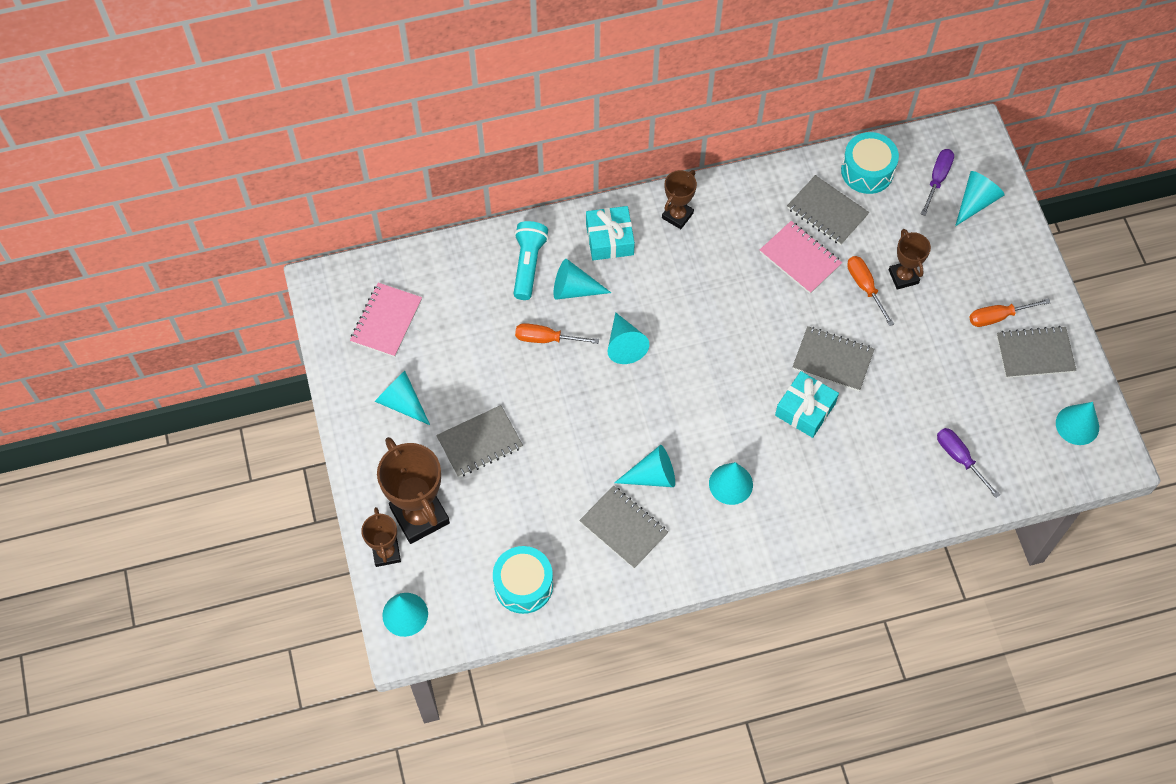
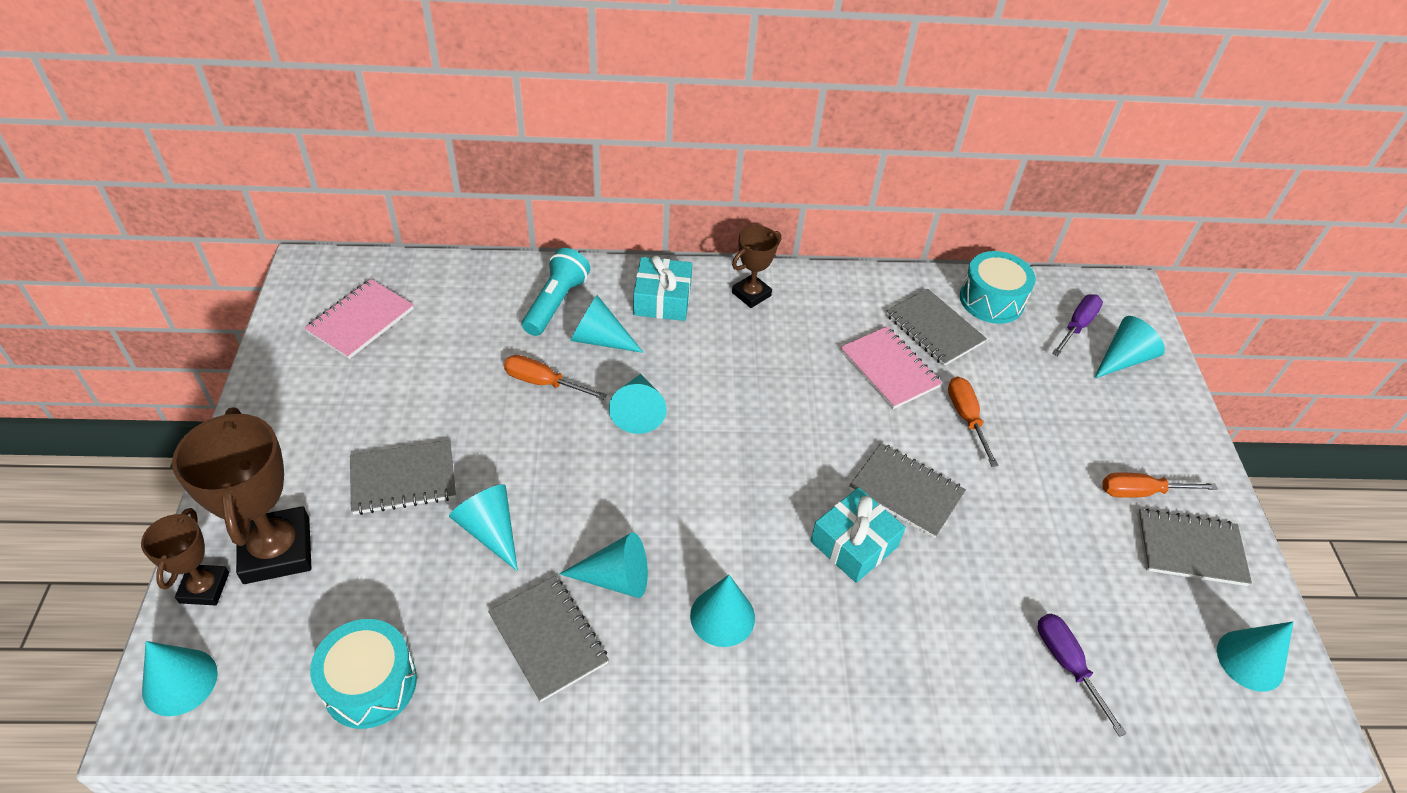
camera: 10 degrees right, 15 degrees down
(401, 402) = (330, 410): turquoise cone -> turquoise cone (490, 531)
(903, 277) = (1018, 418): brown trophy -> none

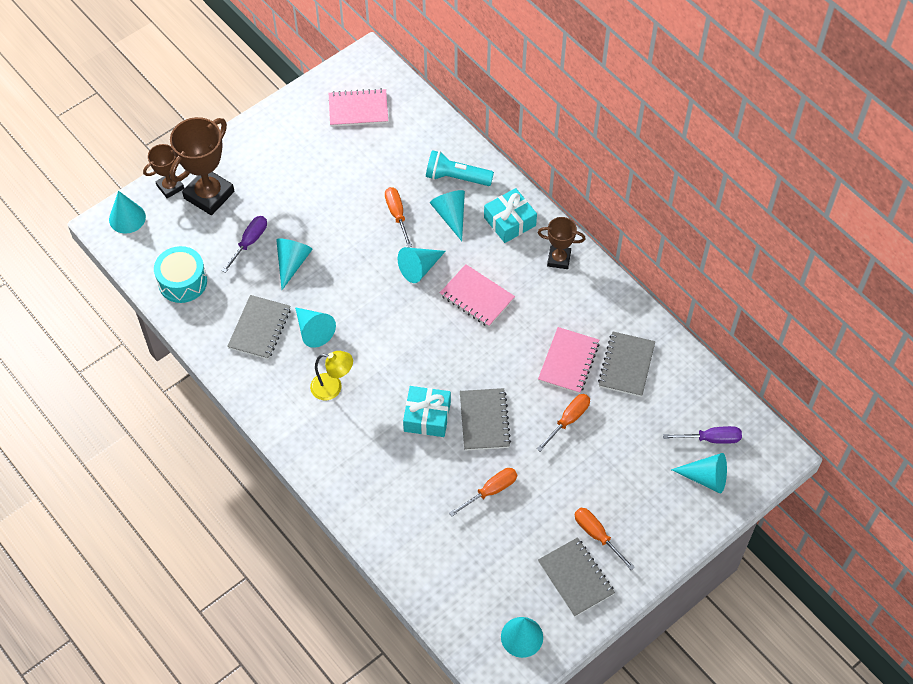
camera: 55 degrees right, 10 degrees up
(403, 479) = (286, 207): grey notebook -> none
(556, 303) = (456, 177): turquoise flashlight -> turquoise flashlight turned 150 degrees counterclockwise
(722, 616) = (333, 387): turquoise cone -> yellow lamp
(730, 388) = (477, 297): none -> pink notebook
(991, 300) = (686, 381): turquoise drum -> none
(1012, 551) = (491, 491): none -> orange screwdriver
(1067, 664) = (440, 551): purple screwdriver -> purple screwdriver (249, 242)

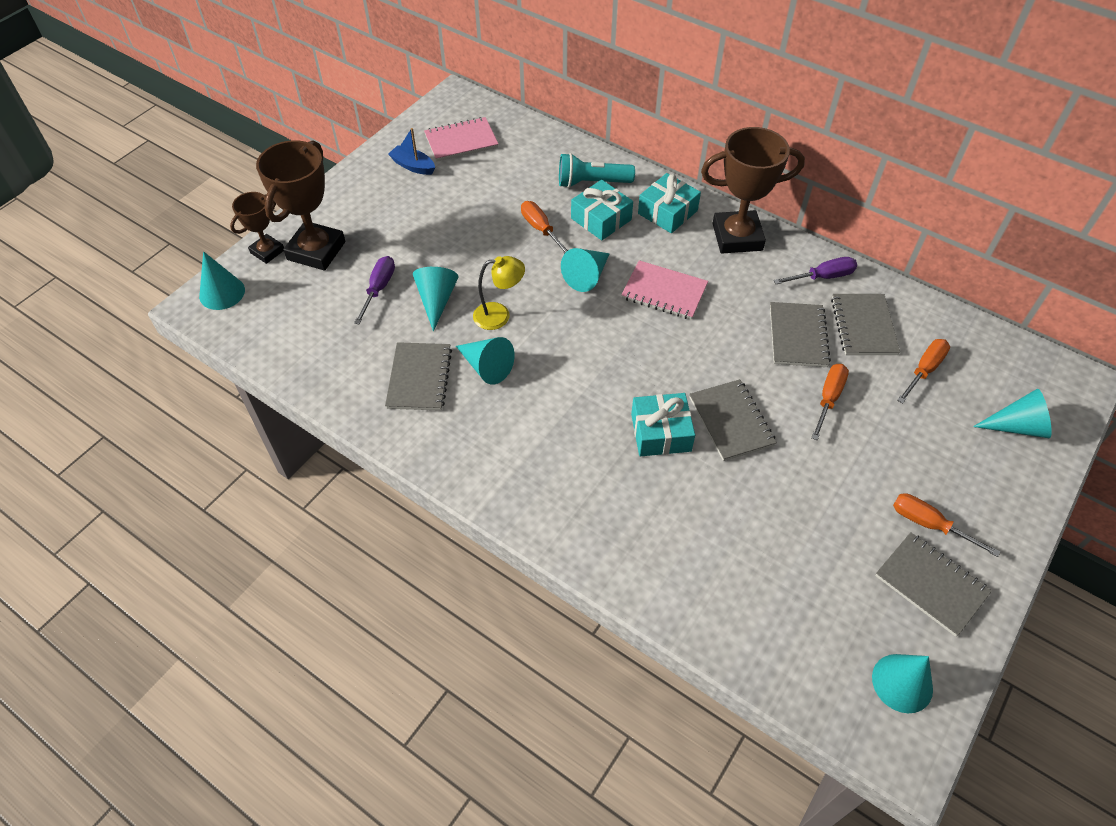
camera: 15 degrees left, 5 degrees down
(182, 282) = (308, 347): turquoise drum -> none
(309, 127) = (413, 166): none -> blue boat
(333, 387) = (532, 425): yellow lamp -> yellow lamp (499, 315)
(451, 216) = (601, 219): turquoise cone -> turquoise gift
(491, 491) = (776, 502): orange screwdriver -> orange screwdriver (924, 370)
(559, 259) = (737, 237): brown trophy -> brown trophy, size x1.77
(568, 361) = (797, 336): pink notebook -> grey notebook
(711, 439) = (998, 382): purple screwdriver -> purple screwdriver (823, 277)

